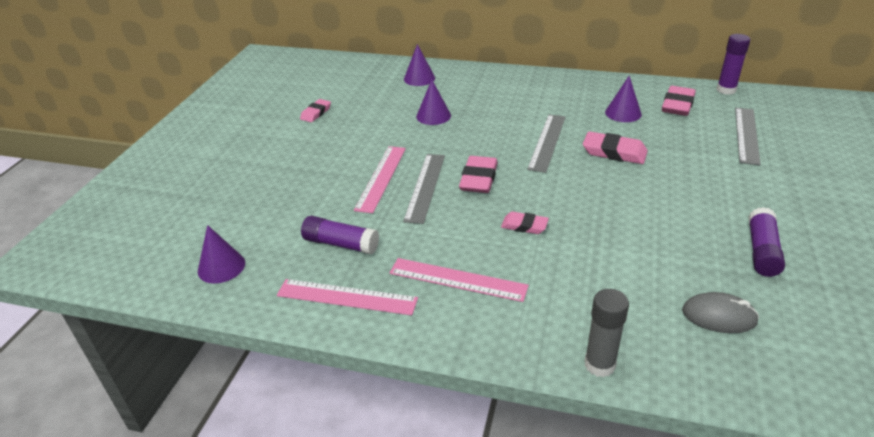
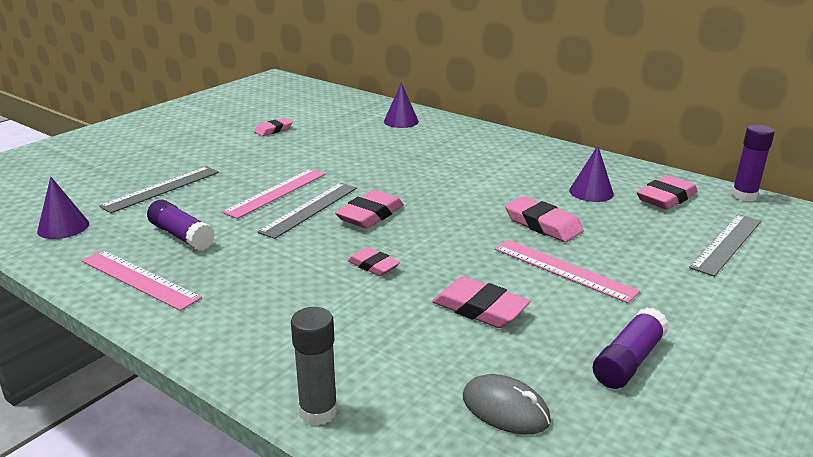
camera: 20 degrees right, 10 degrees down
(433, 116) = (382, 154): purple cone -> none
(457, 279) = (256, 293): pink ruler -> pink ruler (563, 270)
(547, 142) = (476, 199): grey ruler -> grey ruler (162, 189)
(633, 240) = (480, 308): none -> pink eraser

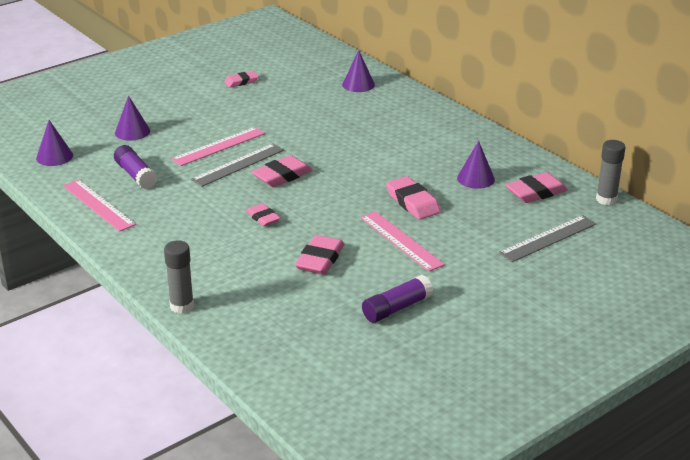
camera: 15 degrees right, 5 degrees up
(162, 189) = (132, 132): grey ruler -> purple cone
(480, 308) = (320, 259): pink eraser -> pink eraser turned 60 degrees clockwise
(505, 409) = (295, 323): grey mouse -> none
(744, 196) = (606, 199): purple glue stick -> grey glue stick

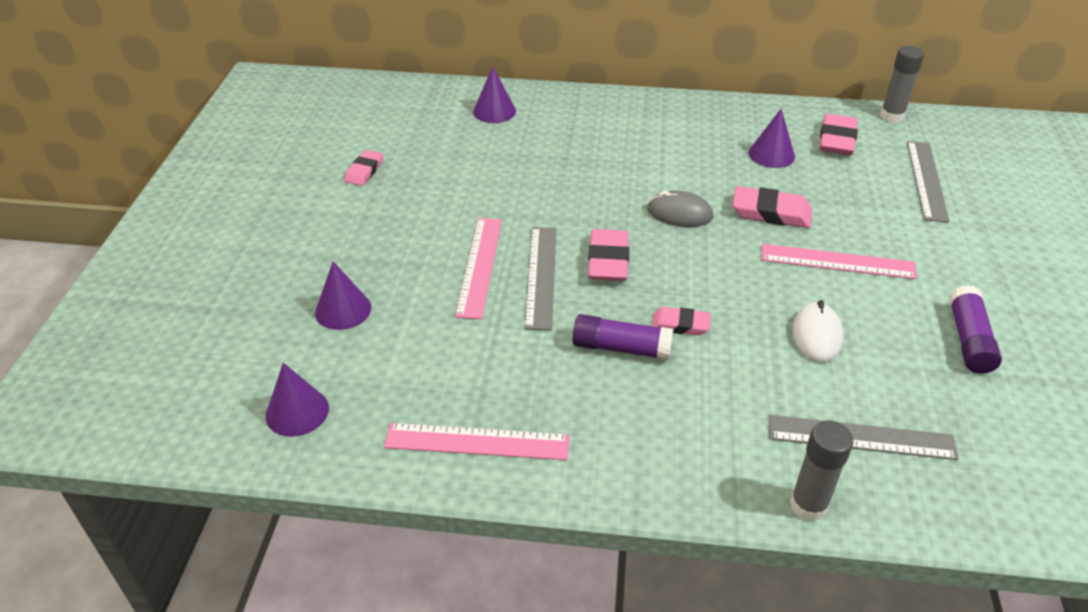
camera: 45 degrees left, 10 degrees up
(136, 175) = (450, 367): purple glue stick -> purple glue stick (621, 348)
(255, 303) = (861, 437): none -> grey ruler
(320, 259) = (817, 335): pink eraser -> white mouse
(360, 176) = (679, 213): none -> grey mouse

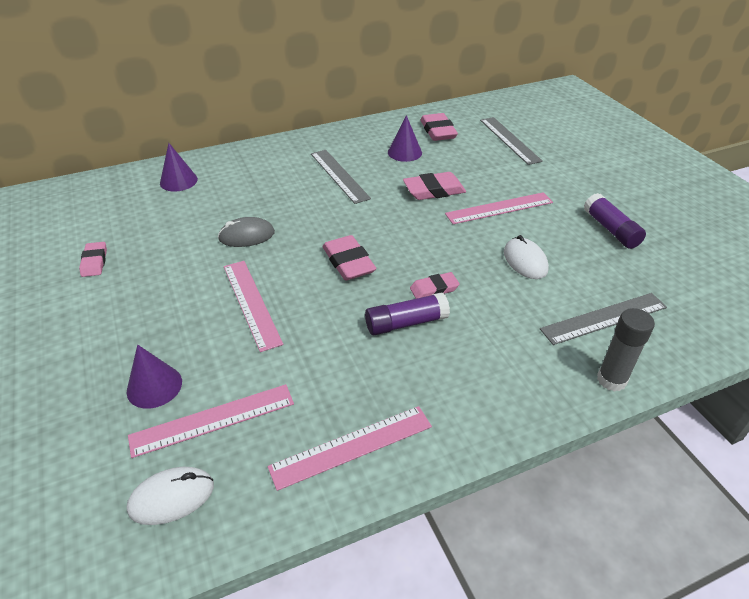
camera: 30 degrees left, 0 degrees up
(297, 411) = (172, 497): purple cone -> white mouse
(372, 361) = (213, 419): none -> pink ruler
(541, 276) = (307, 292): grey ruler -> grey ruler (339, 175)
(679, 213) = (374, 211): grey mouse -> grey mouse (246, 236)
(892, 116) = (459, 107): grey glue stick -> none

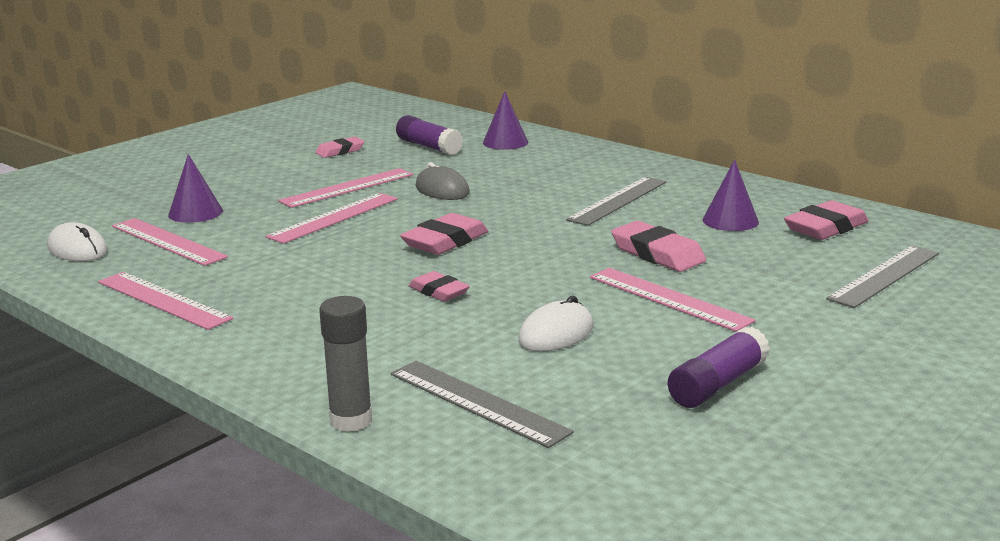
camera: 65 degrees right, 20 degrees down
(190, 280) = (347, 188): none -> pink ruler
(406, 323) = (363, 289): purple glue stick -> purple glue stick (429, 147)

